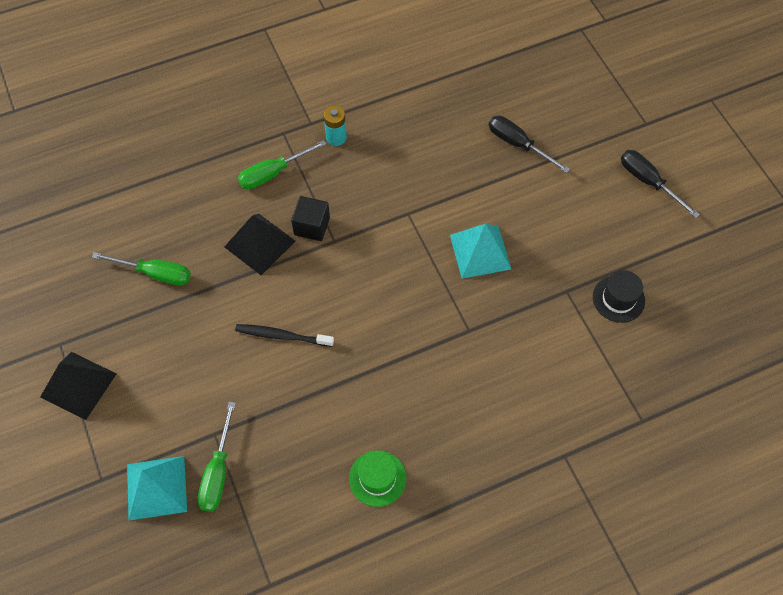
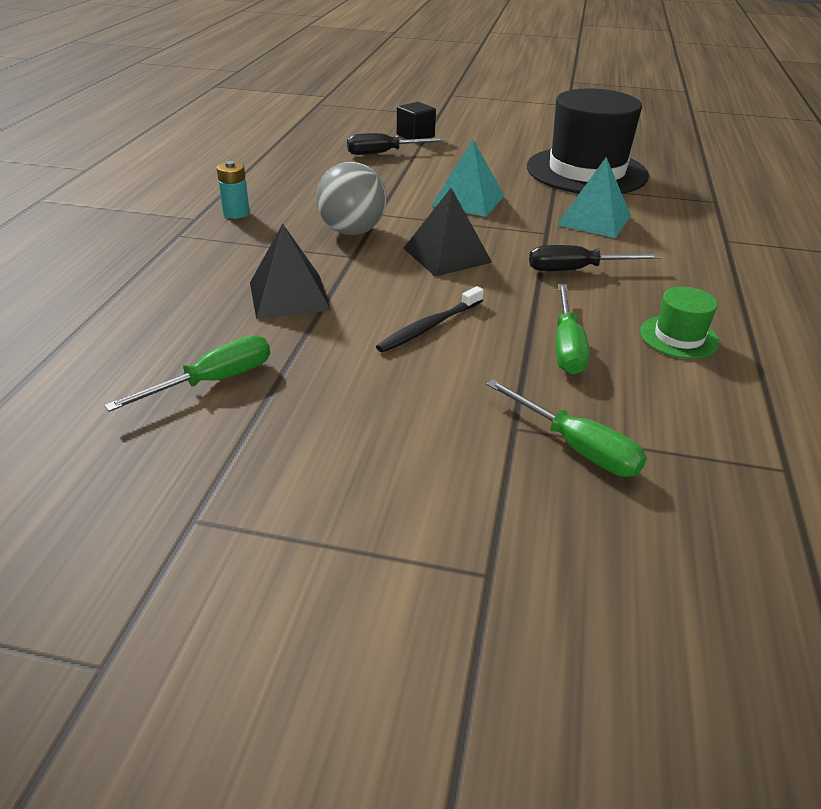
camera: 55 degrees left, 25 degrees down
(78, 385) = (291, 529): black pyramid -> black pyramid (447, 255)
(156, 487) = (554, 516): turquoise pyramid -> turquoise pyramid (594, 220)
(273, 173) = (216, 256): green screwdriver -> green screwdriver (567, 346)
(312, 226) = (316, 260): black cube -> black cube (415, 136)
(367, 217) = (352, 231): none -> grey ball
(618, 299) = (586, 171): black hat -> black hat, size x2.31
(648, 182) = (491, 130): black screwdriver -> black screwdriver (576, 270)

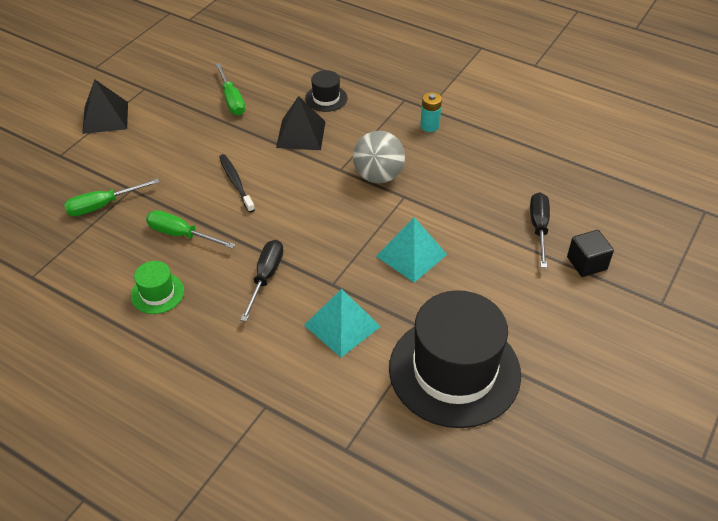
camera: 110 degrees right, 10 degrees up
(188, 291) = (326, 98): none -> black hat
(447, 255) = (320, 215): black pyramid -> black pyramid (105, 117)

